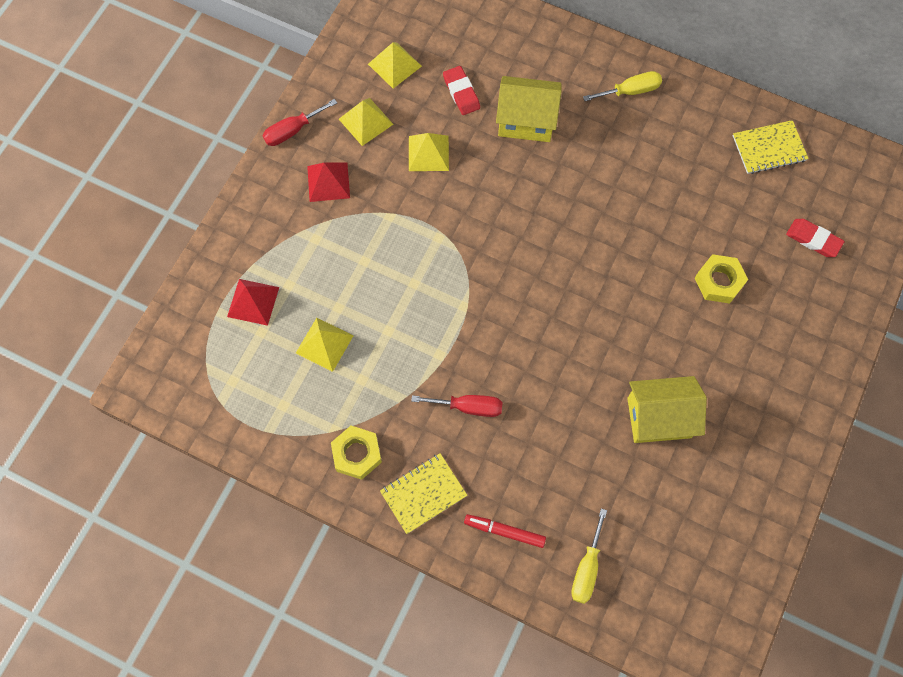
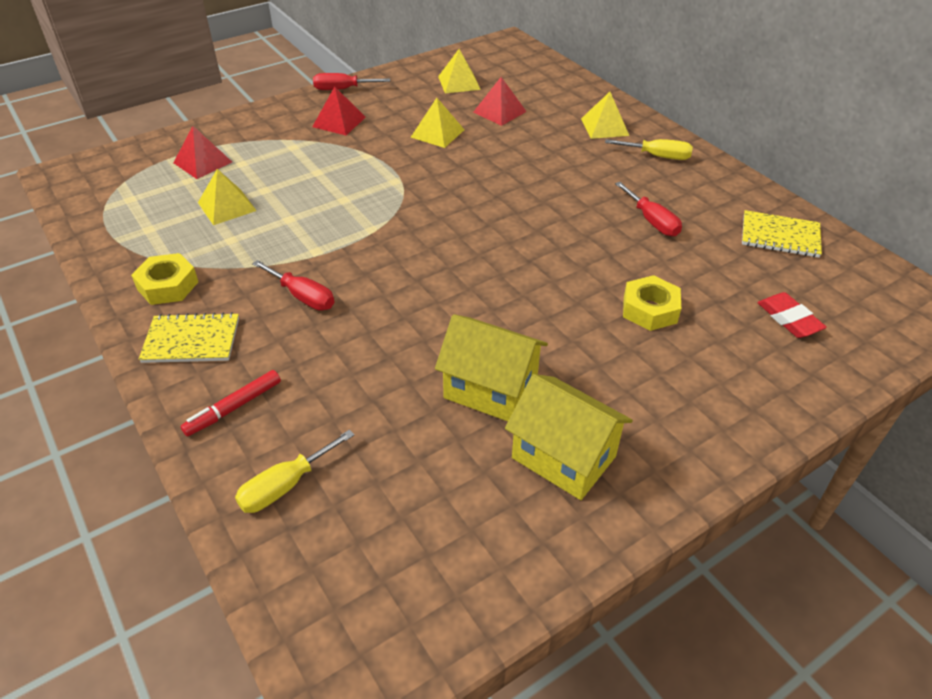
camera: 30 degrees right, 25 degrees down
(365, 121) = (404, 102): yellow pyramid -> yellow pyramid (604, 127)
(461, 92) = (499, 111): red eraser -> red pyramid
(504, 531) = (234, 408): red marker -> red marker turned 90 degrees counterclockwise
(526, 121) = (542, 143): yellow house -> yellow house (563, 457)
(669, 180) = (652, 221): none -> red screwdriver

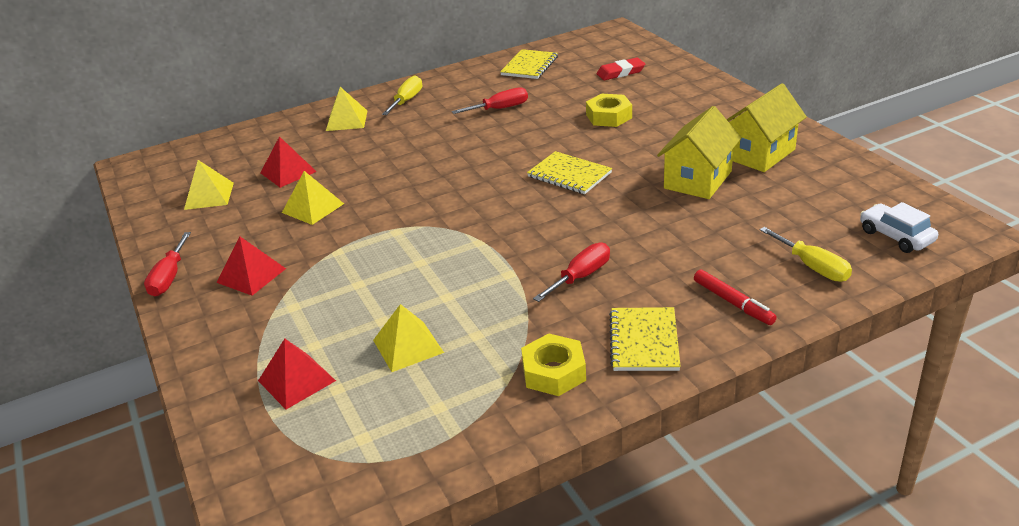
camera: 80 degrees left, 10 degrees down
(340, 590) = (896, 236): none -> white car
(499, 281) = (569, 175): none -> yellow notebook

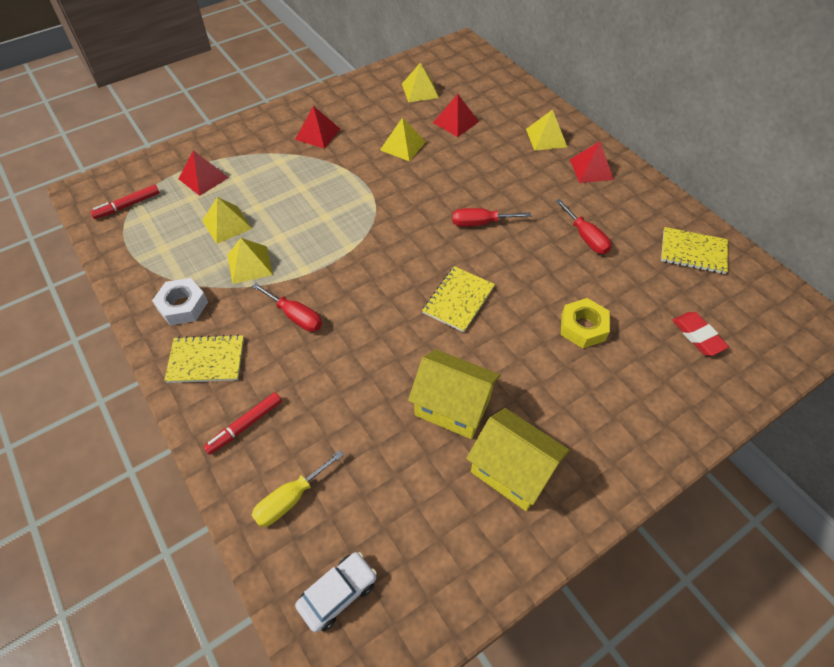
camera: 80 degrees right, 20 degrees up
(169, 277) = (319, 98): red screwdriver -> red screwdriver (480, 223)
(327, 463) = (127, 205): none -> red marker
(407, 100) = (591, 169): yellow screwdriver -> red pyramid
(490, 318) = (249, 264): none -> yellow pyramid
(554, 372) = (183, 306): yellow nut -> white nut

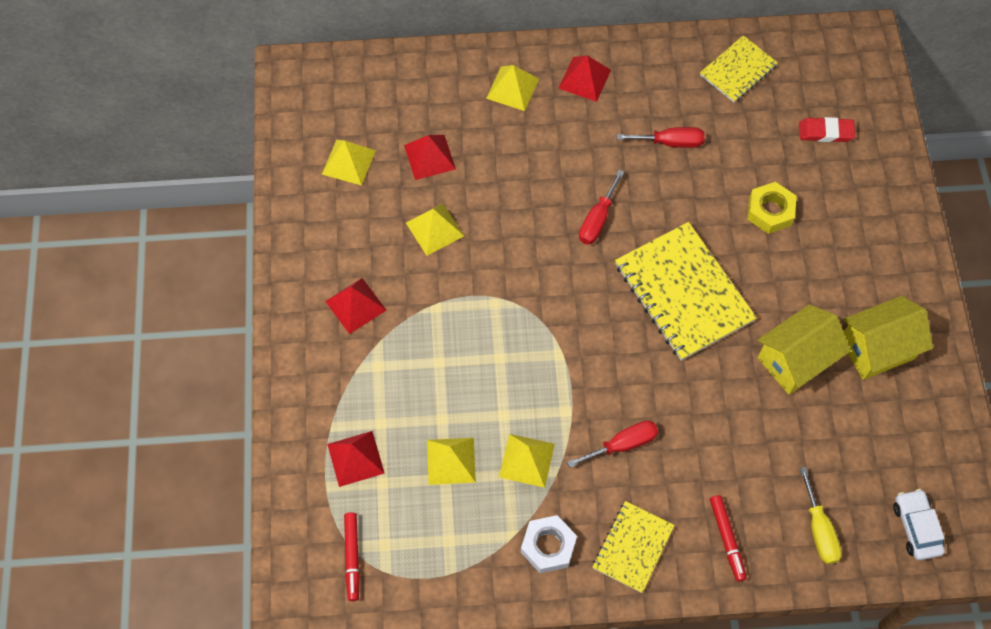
camera: 60 degrees left, 10 degrees up
(458, 300) = (683, 293): yellow notebook -> yellow notebook, size x1.75

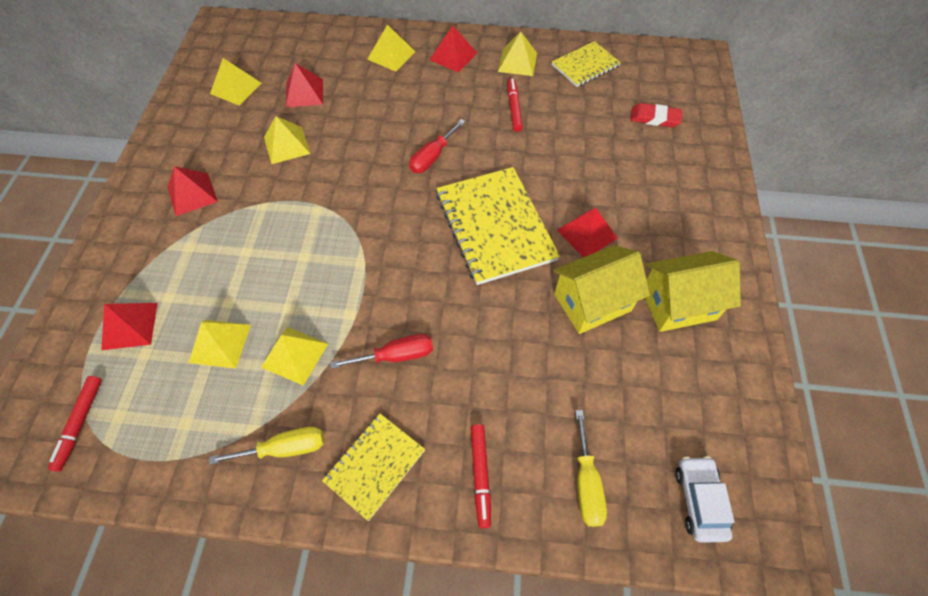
camera: 10 degrees right, 5 degrees down
(548, 546) = (285, 448): white nut -> yellow screwdriver
(660, 76) = (517, 62): none -> yellow pyramid
(670, 142) = (514, 108): red screwdriver -> red marker
(770, 211) = (592, 171): yellow nut -> none
(777, 286) = (587, 234): none -> red pyramid

